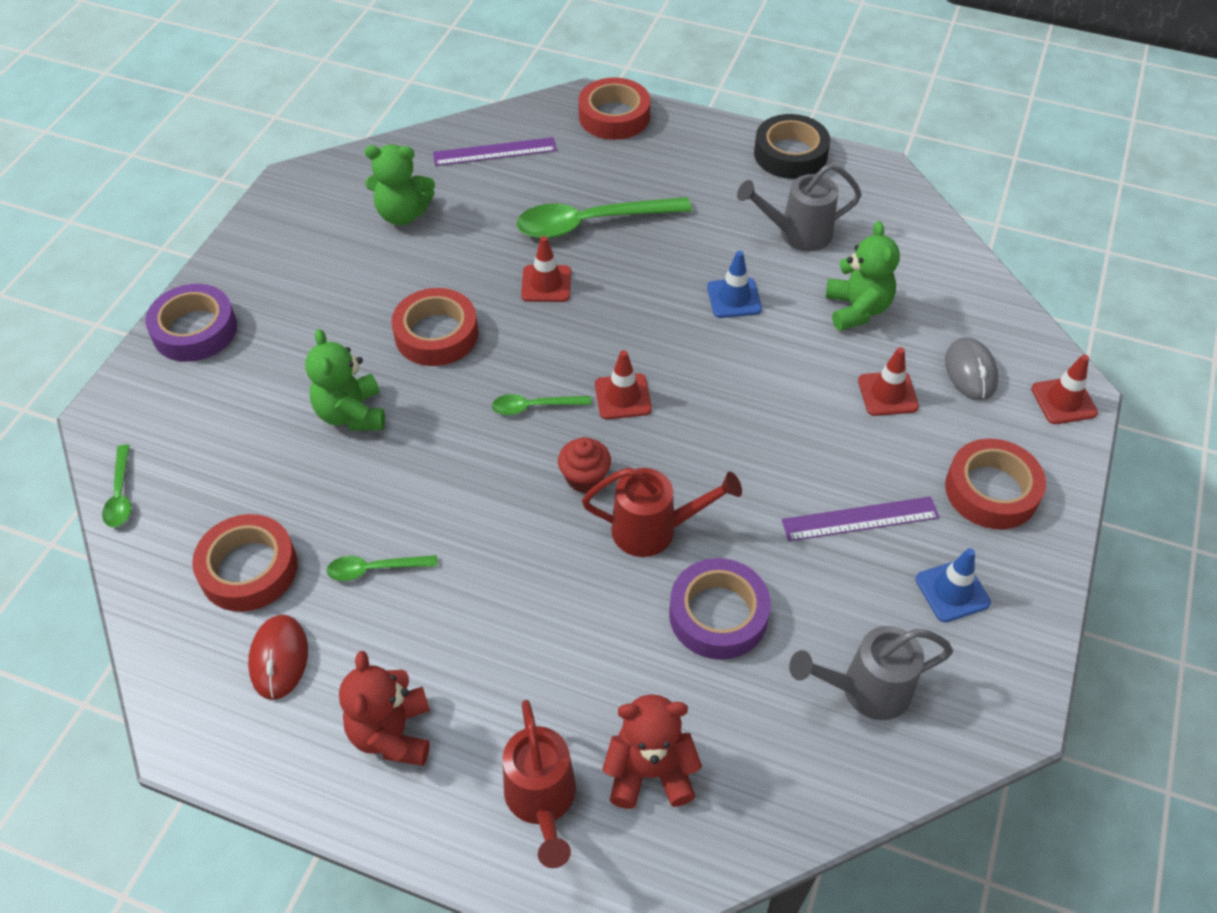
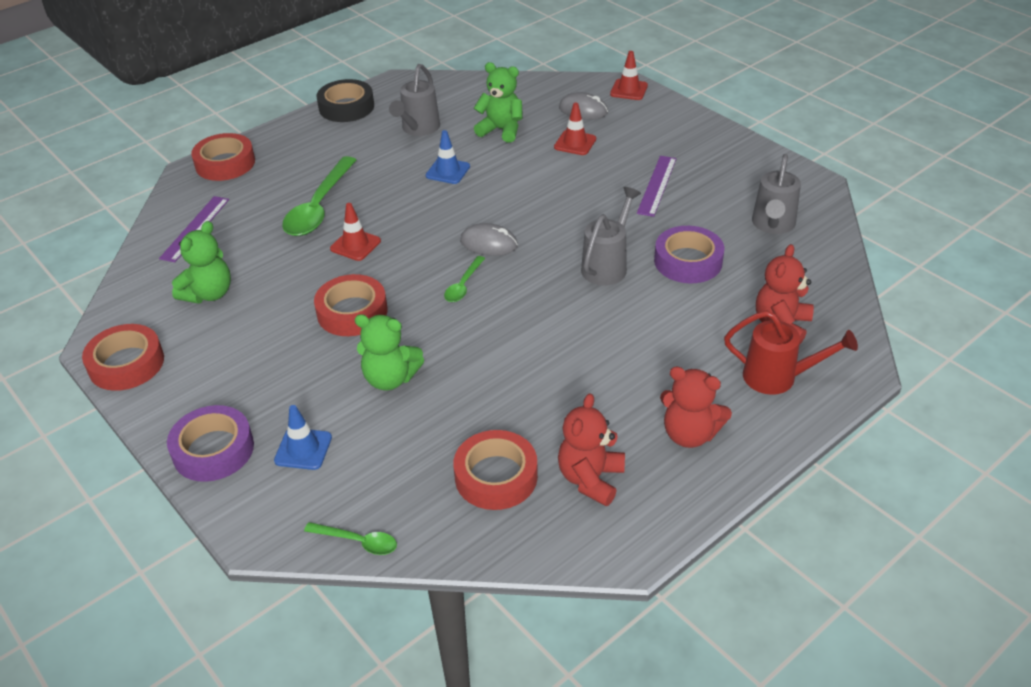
camera: 60 degrees left, 10 degrees down
(279, 658) = (590, 479): red mouse -> red teddy bear
(374, 569) = (546, 405): green spoon -> none
(585, 478) = (543, 282): red cupcake -> none
(623, 397) = (489, 243): red traffic cone -> grey mouse
(653, 530) = (607, 266): red watering can -> grey watering can
(952, 591) = (727, 172): blue traffic cone -> blue traffic cone (303, 449)
(991, 490) = (670, 135): red tape -> red tape (126, 364)

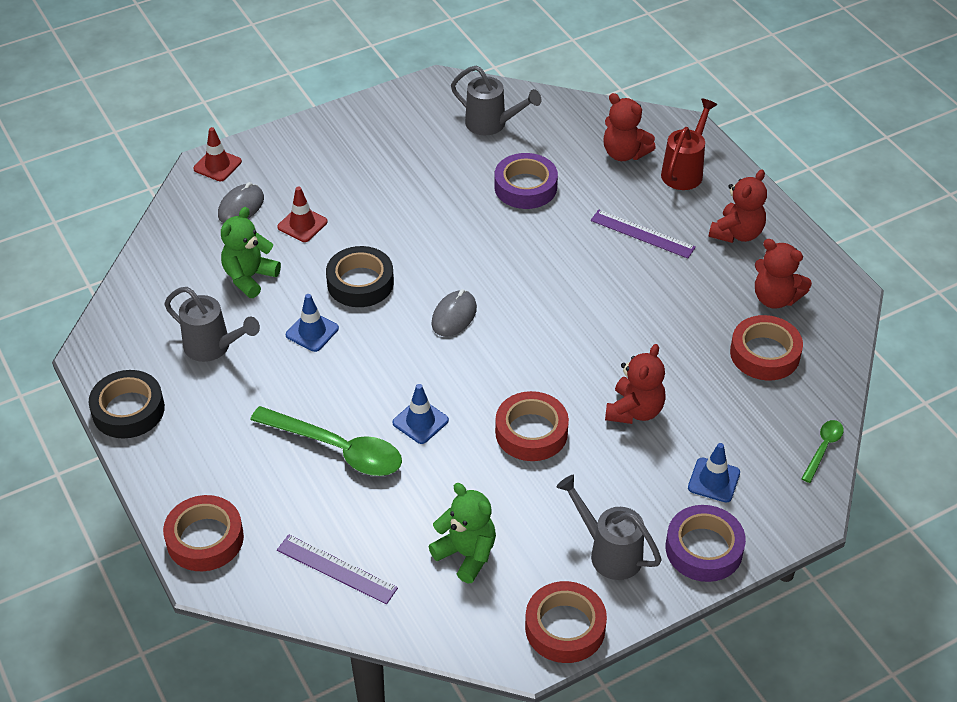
camera: 80 degrees left, 5 degrees up
(355, 245) = (420, 421): red traffic cone -> blue traffic cone
(390, 378) = (634, 411): green teddy bear -> red teddy bear
(463, 285) = (514, 343): green spoon -> none
(514, 185) = (360, 283): none -> black tape
(607, 266) = (516, 239): grey watering can -> grey watering can (609, 553)
(657, 185) = (402, 181): purple ruler -> purple ruler (642, 234)

